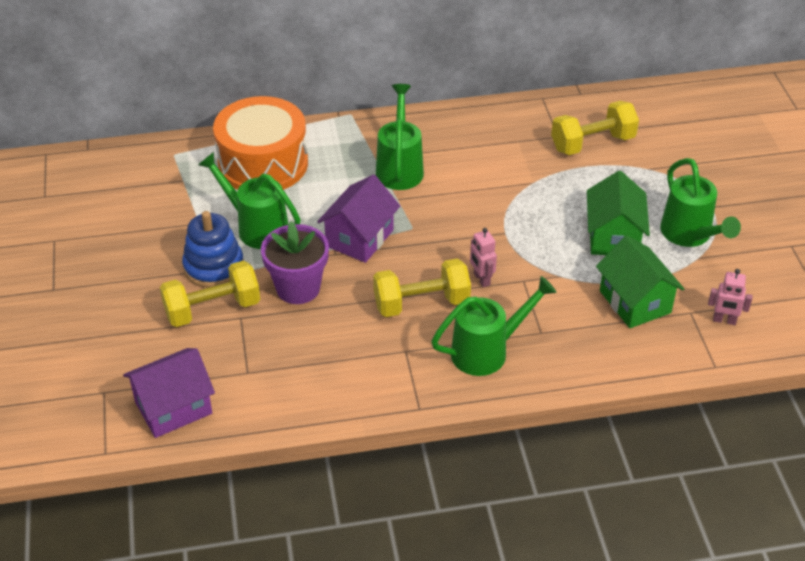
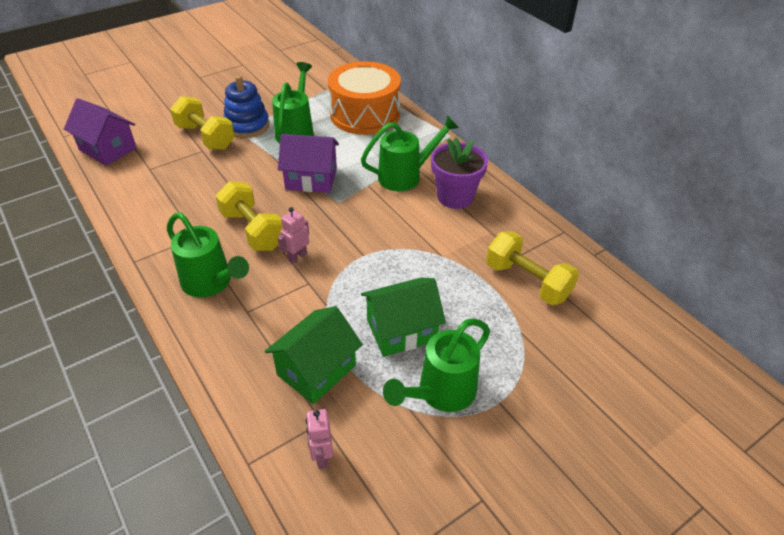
camera: 65 degrees right, 0 degrees up
(298, 288) = (242, 166): purple flower pot -> purple flower pot (455, 197)

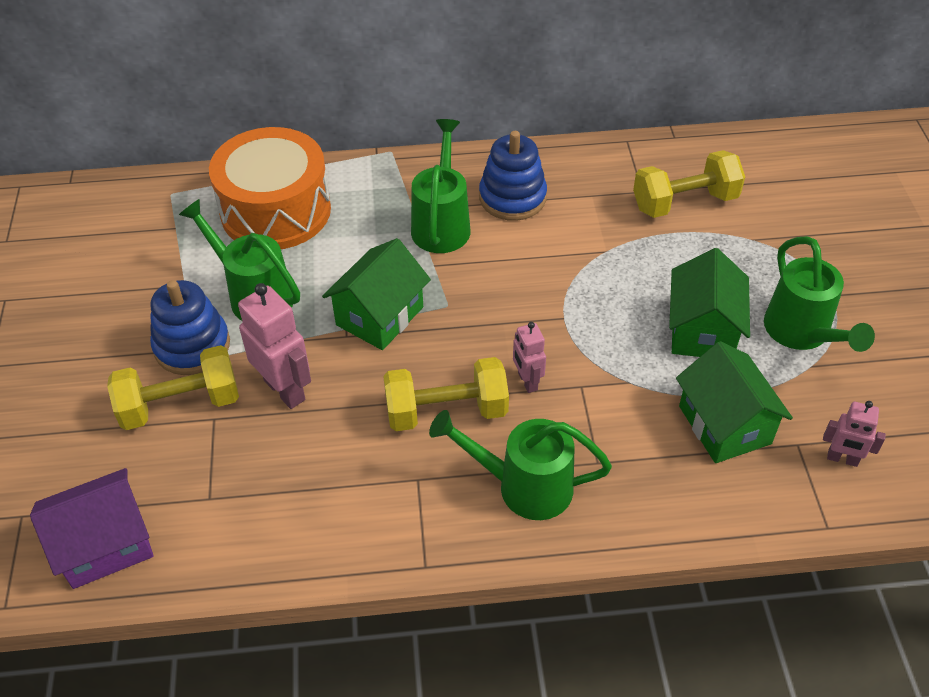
camera: 60 degrees left, 5 degrees up
(211, 283) = (524, 486): green watering can -> green watering can turned 150 degrees counterclockwise
(235, 166) = (285, 390): none -> pink robot
(311, 179) = (379, 316): purple house -> green house
(455, 197) = (512, 198): purple flower pot -> blue stacking toy

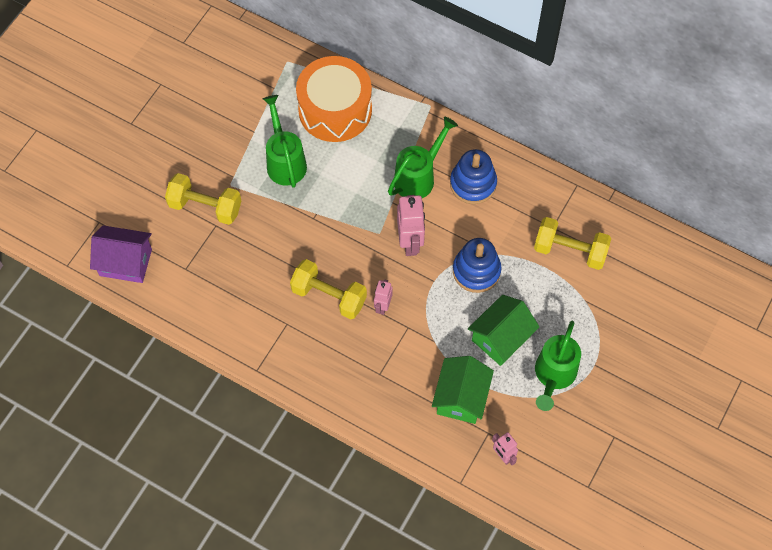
camera: 35 degrees right, 15 degrees up
(192, 346) = (233, 174): blue stacking toy -> blue stacking toy (476, 271)
(285, 390) = (260, 231): pink robot -> pink robot (410, 242)
(379, 316) = (339, 217): green house -> none
(524, 486) = (333, 362): green watering can -> none

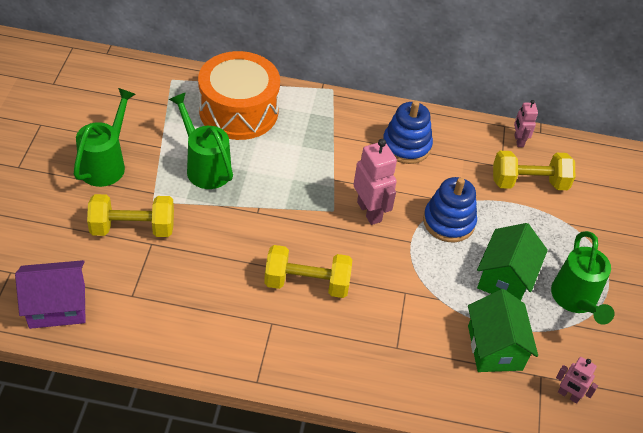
camera: 25 degrees left, 15 degrees down
(382, 306) = (369, 278): pink robot -> pink robot (518, 141)
(418, 177) = (350, 151): green watering can -> green watering can (106, 164)

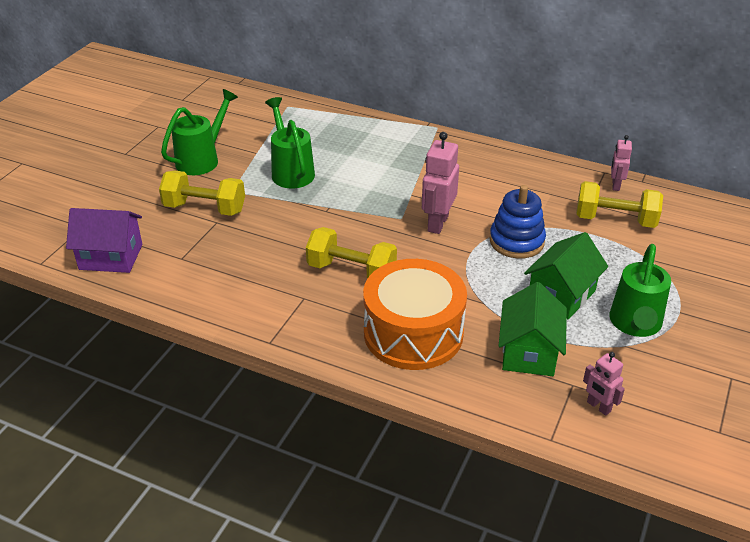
camera: 20 degrees right, 10 degrees down
(238, 111) = (340, 134): orange drum -> orange drum (413, 333)
(369, 211) = (437, 223): pink robot -> pink robot turned 150 degrees counterclockwise
(406, 146) = (494, 177): blue stacking toy -> none

